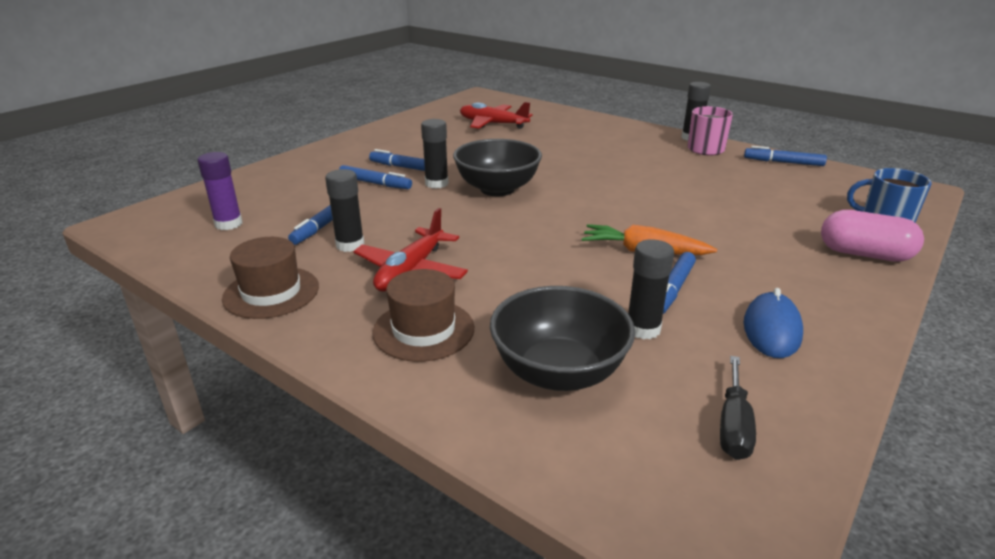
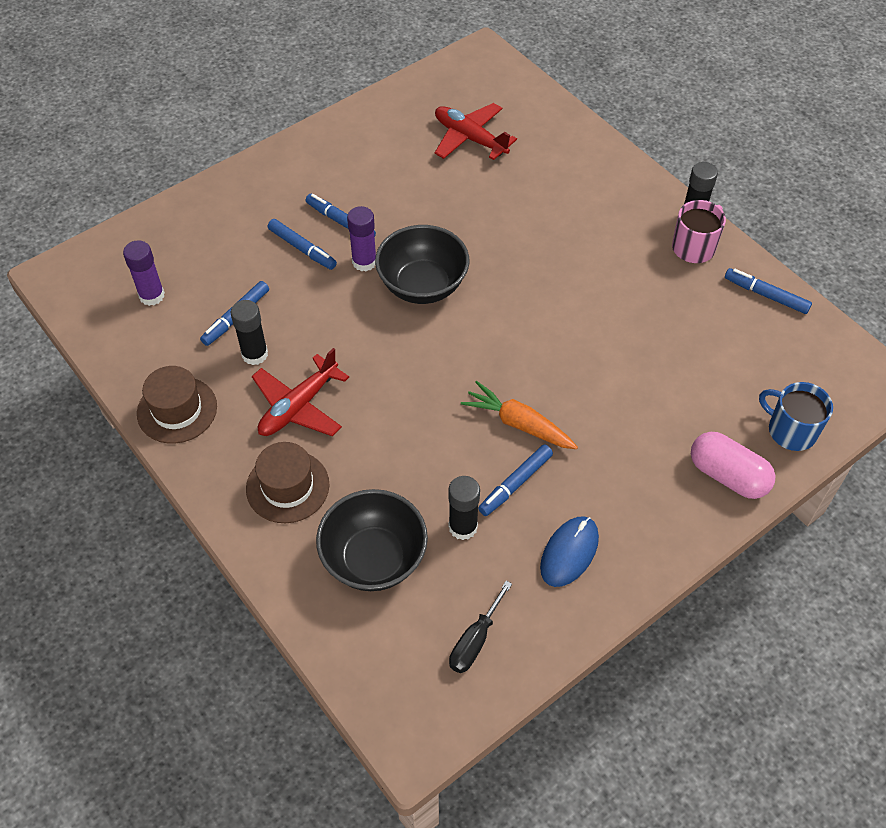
camera: 15 degrees right, 25 degrees up
(436, 183) = (364, 262): black glue stick -> purple glue stick

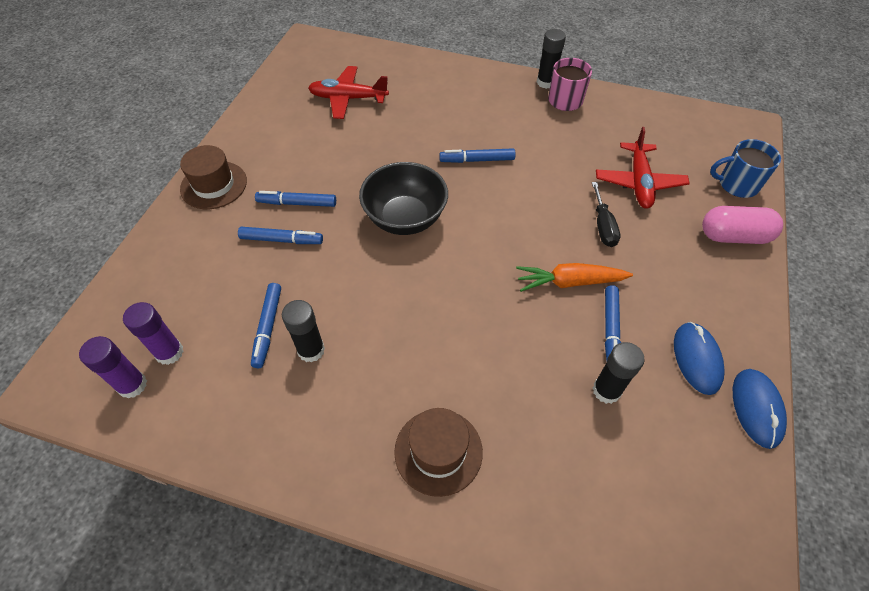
camera: 35 degrees left, 0 degrees up
(177, 410) = (277, 445): brown hat -> brown hat (214, 185)
(298, 406) = (387, 372): red plane -> red plane (638, 182)
(364, 262) = (343, 224): purple glue stick -> purple glue stick (132, 385)
(374, 558) = (565, 467): black bowl -> none
(475, 641) = (705, 482): black screwdriver -> black screwdriver (603, 226)
(581, 621) = (756, 408): none -> blue mouse
(766, 295) = (636, 108): blue marker -> blue marker (477, 160)

